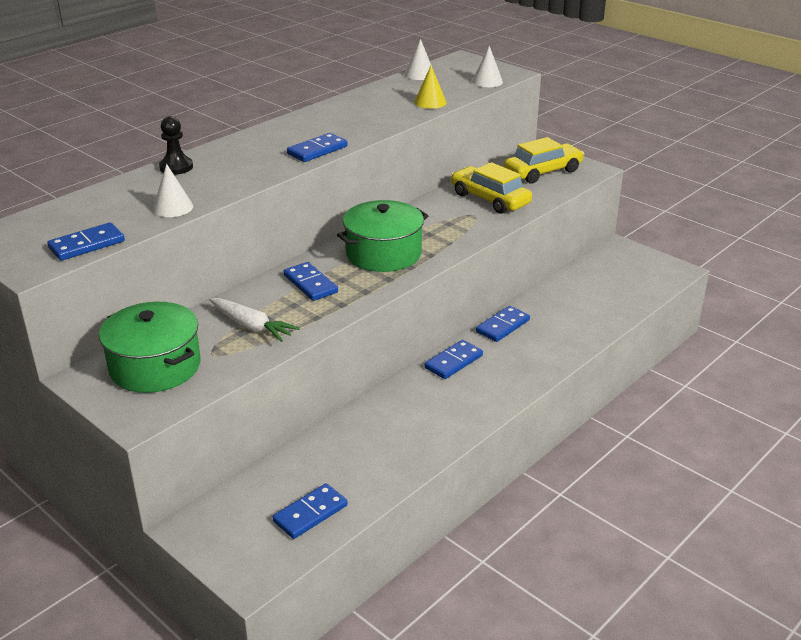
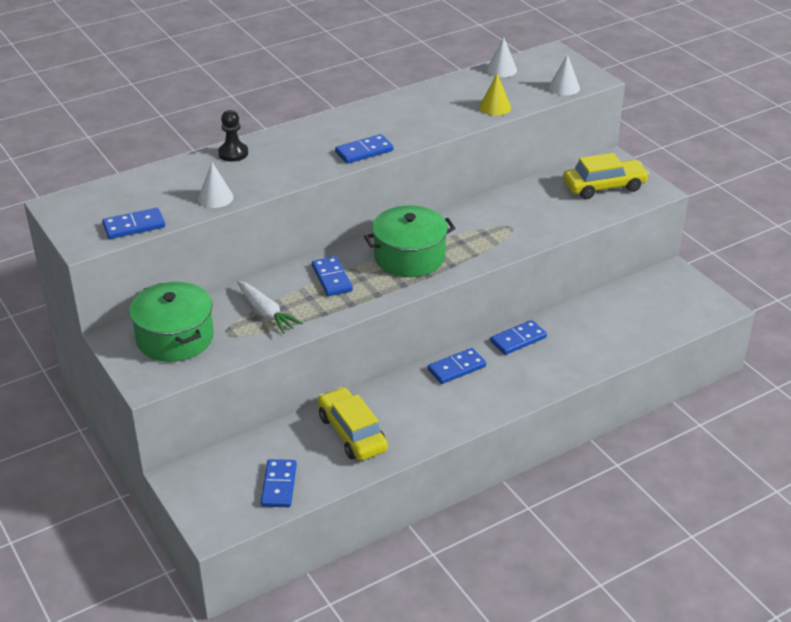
camera: 15 degrees right, 5 degrees up
(310, 513) = (279, 485): blue domino -> blue domino turned 60 degrees counterclockwise
(490, 199) = (536, 211): yellow car -> yellow car (352, 433)

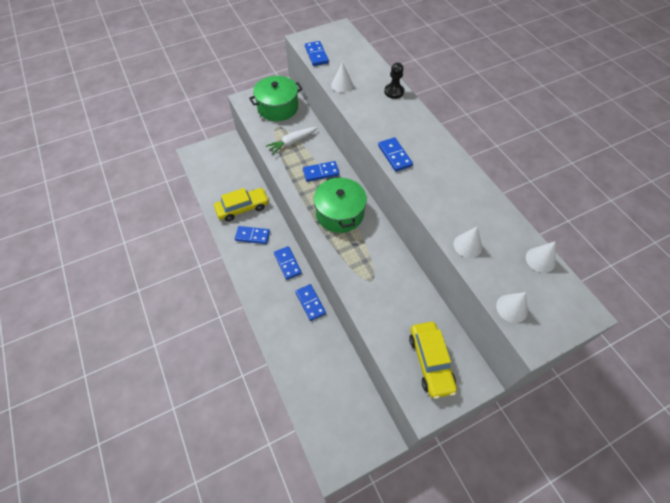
camera: 95 degrees right, 20 degrees up
(279, 485) = (213, 177): blue domino -> blue domino (252, 236)
(495, 107) = (467, 245): yellow cone -> white cone

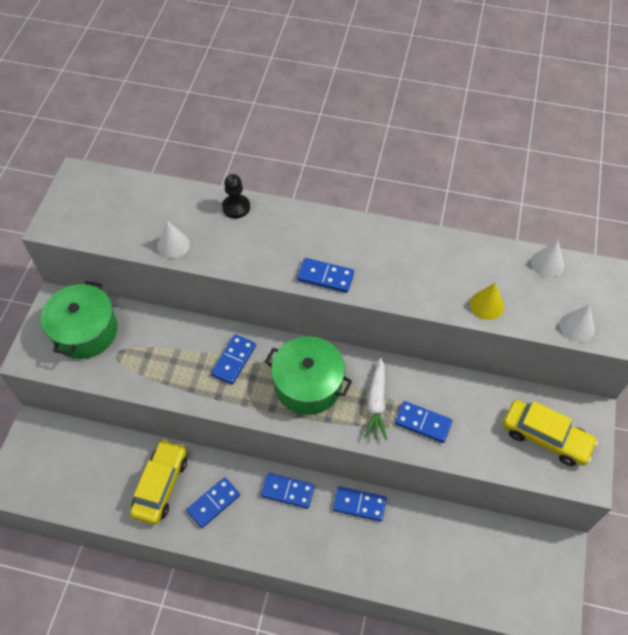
camera: 50 degrees left, 0 degrees up
(292, 142) = (158, 357): white carrot -> white carrot (376, 403)
(316, 55) = (95, 232): blue domino -> blue domino (423, 423)
(467, 245) = (487, 305): white cone -> yellow cone

